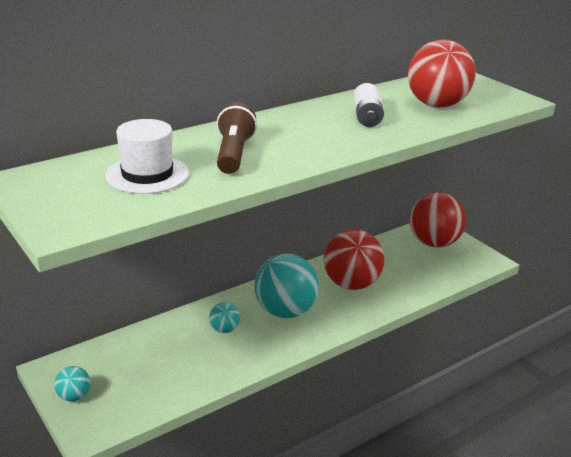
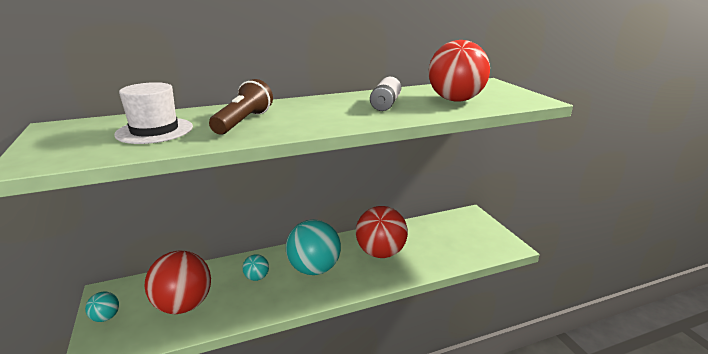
camera: 15 degrees right, 5 degrees down
(434, 243) = (466, 227): red ball -> red ball (183, 305)

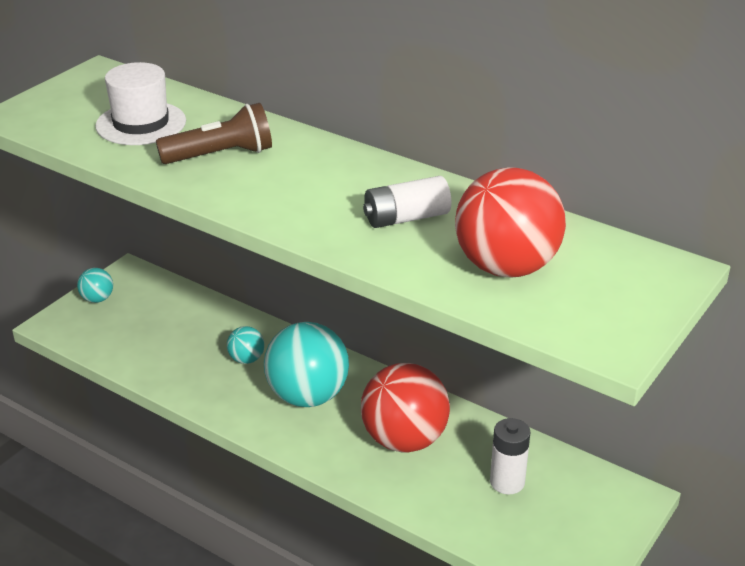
camera: 55 degrees right, 10 degrees up
(183, 305) = (155, 336): red ball -> none
(436, 238) = (507, 482): none -> white battery

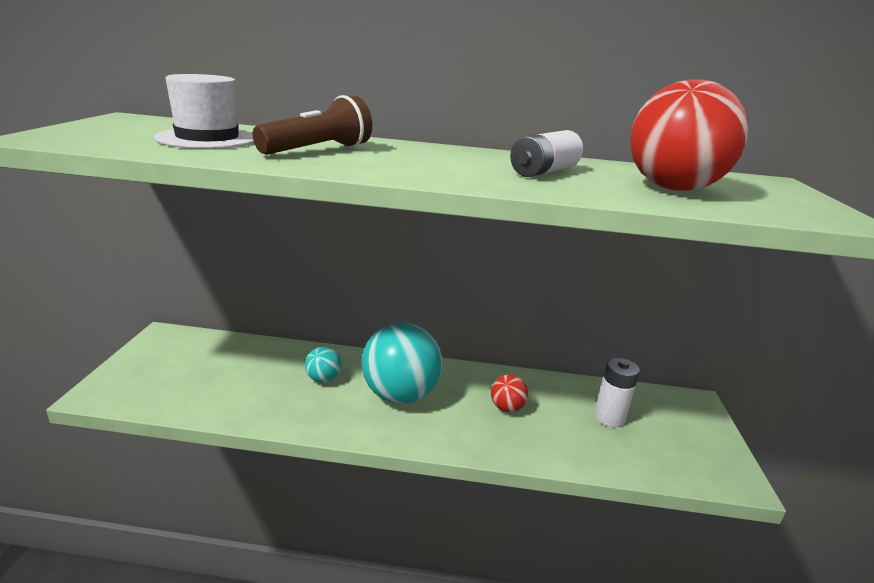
camera: 30 degrees left, 10 degrees down
(97, 299) = (140, 362): turquoise ball -> none
(404, 440) = (507, 408): red ball -> red ball, size x0.47

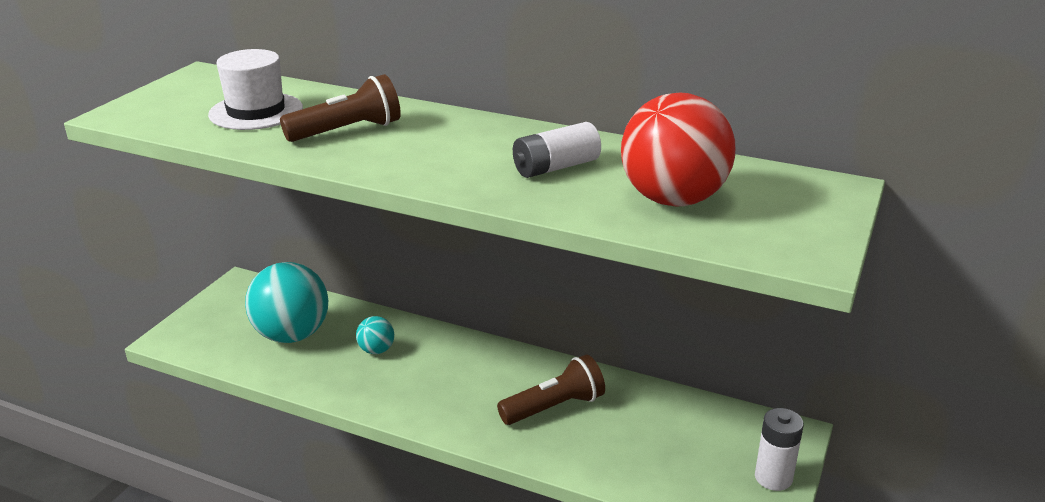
camera: 20 degrees right, 5 degrees up
(400, 395) = (446, 378): turquoise ball -> turquoise ball (292, 335)
(507, 408) = (554, 407): red ball -> brown flashlight
(609, 417) = (666, 434): white battery -> white battery (773, 477)

